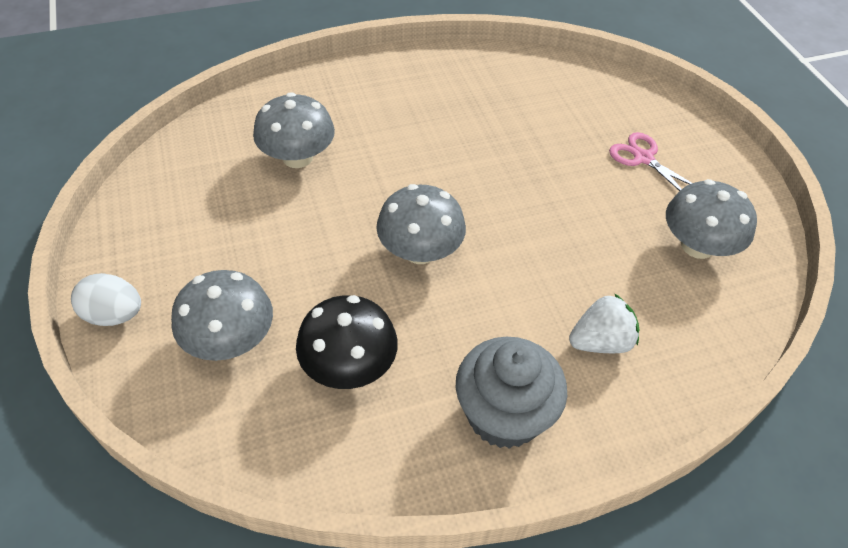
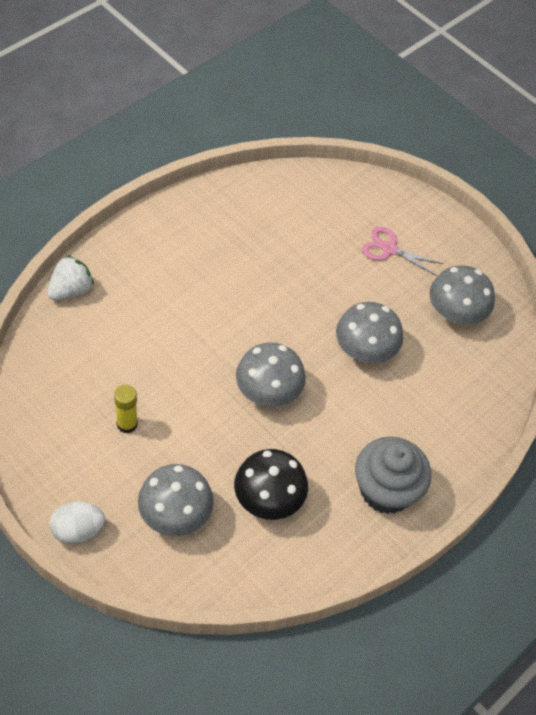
camera: 30 degrees left, 5 degrees up
(243, 229) = (127, 424): none -> yellow glue stick
(297, 157) = (128, 345): grey mushroom -> grey mushroom (365, 350)
(600, 342) = (423, 413): white strawberry -> white strawberry (71, 290)

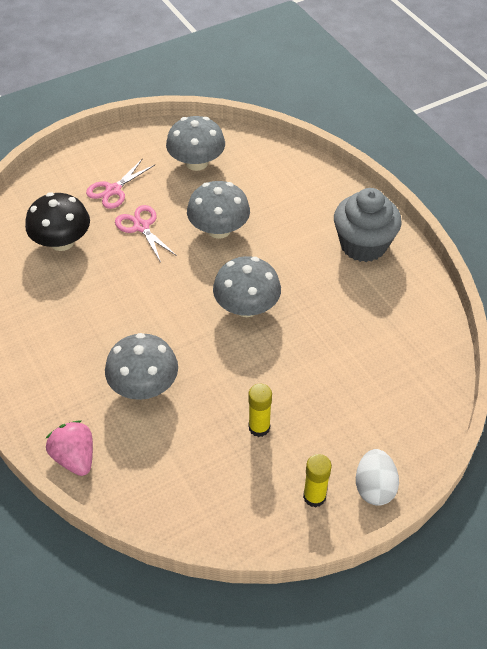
camera: 70 degrees left, 5 degrees down
(60, 480) = (314, 496): none -> yellow glue stick
(71, 290) = (75, 457): white strawberry -> pink strawberry
(175, 514) = (366, 401): grey mushroom -> grey mushroom (144, 386)
(268, 499) = (360, 327): black mushroom -> black mushroom (62, 241)
(347, 283) = (141, 227): none -> pink scissors

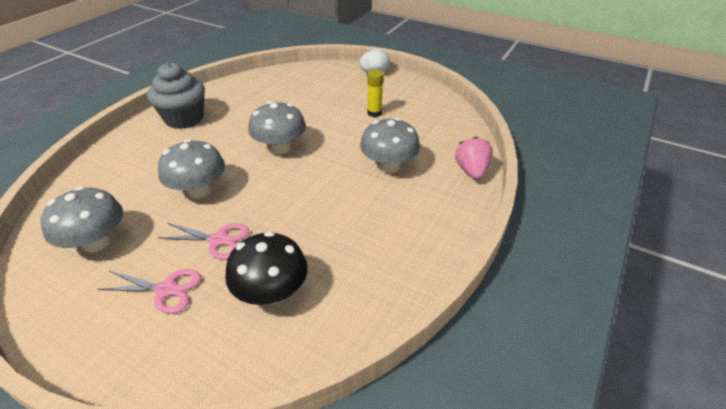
camera: 120 degrees left, 10 degrees down
(75, 457) = (471, 171): pink strawberry -> pink strawberry turned 150 degrees clockwise
(141, 227) = (218, 240): pink scissors -> pink scissors turned 105 degrees counterclockwise
(314, 496) = (398, 86): yellow glue stick -> none

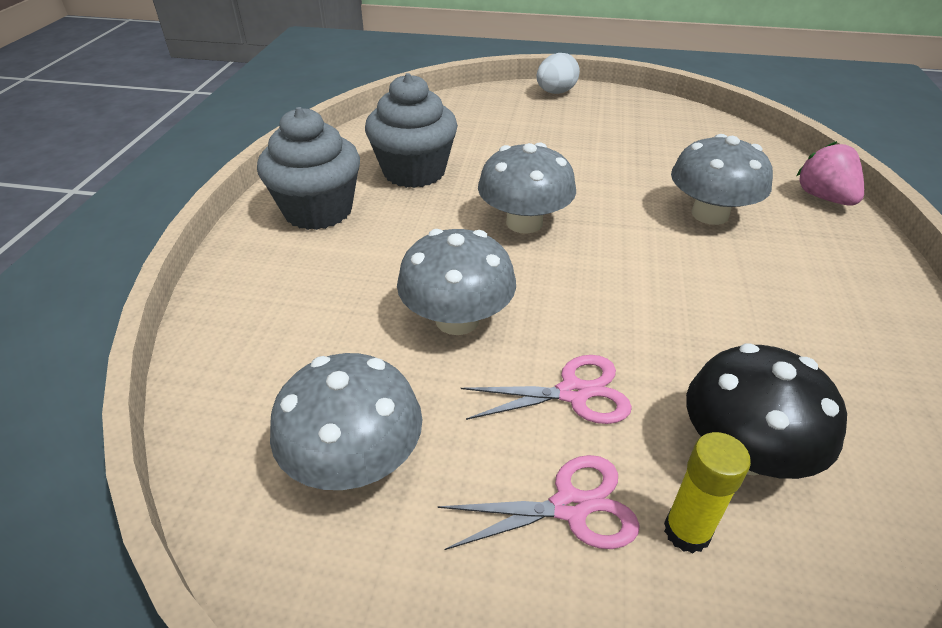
camera: 20 degrees left, 0 degrees up
(250, 107) = (414, 172): none -> grey cupcake
(374, 113) = (612, 146): yellow glue stick -> yellow glue stick (687, 531)

